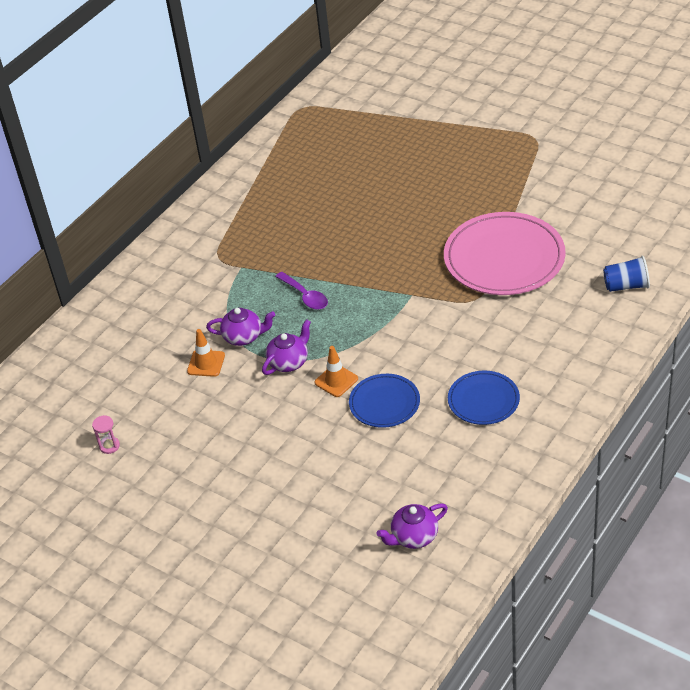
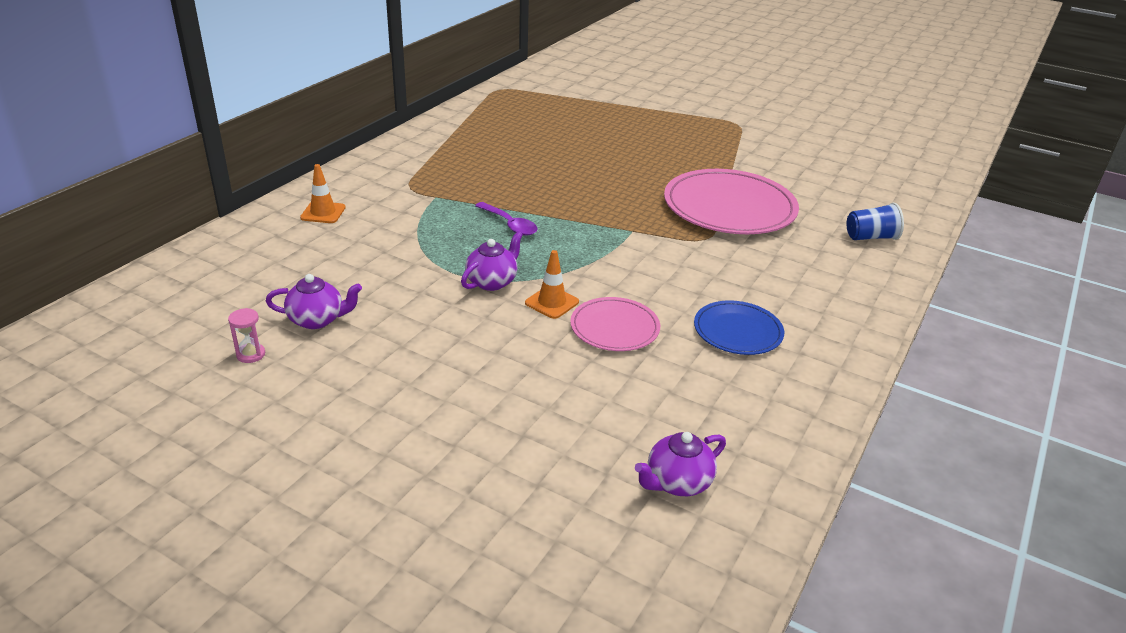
camera: 10 degrees left, 10 degrees down
(206, 363) = (389, 277): orange traffic cone -> orange traffic cone (323, 213)
(244, 337) = (437, 256): purple teapot -> purple teapot (317, 320)
(384, 403) = (614, 328): blue plate -> pink plate

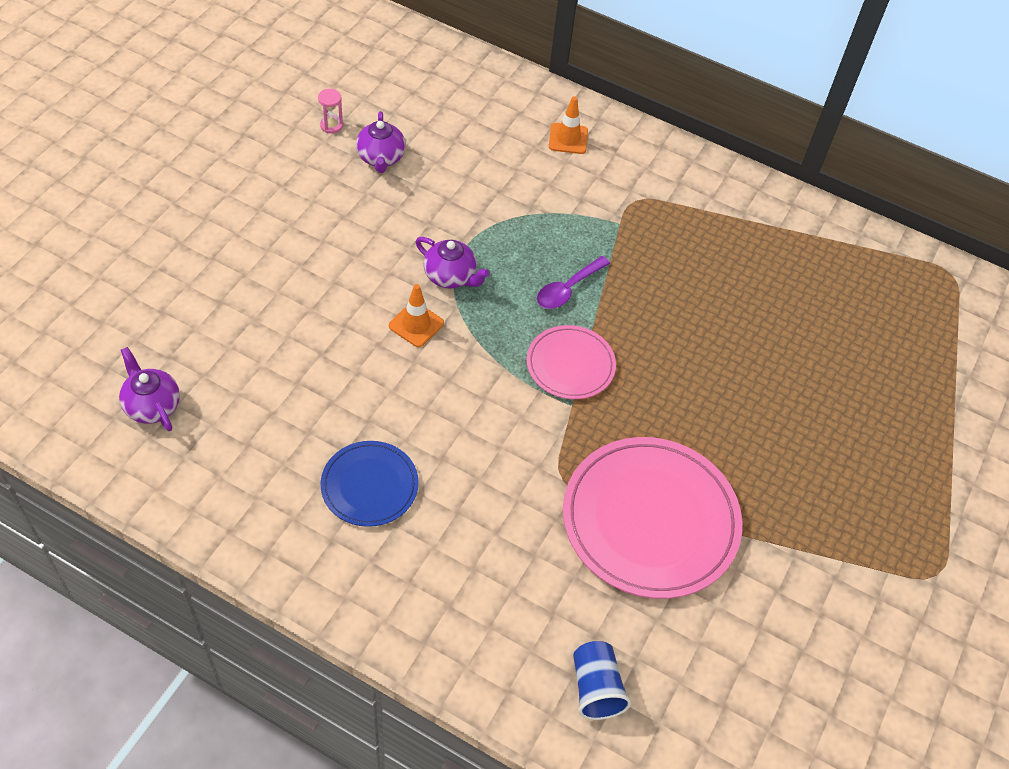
camera: 85 degrees right, 20 degrees up
(614, 328) = (373, 375): pink plate -> pink plate (570, 365)

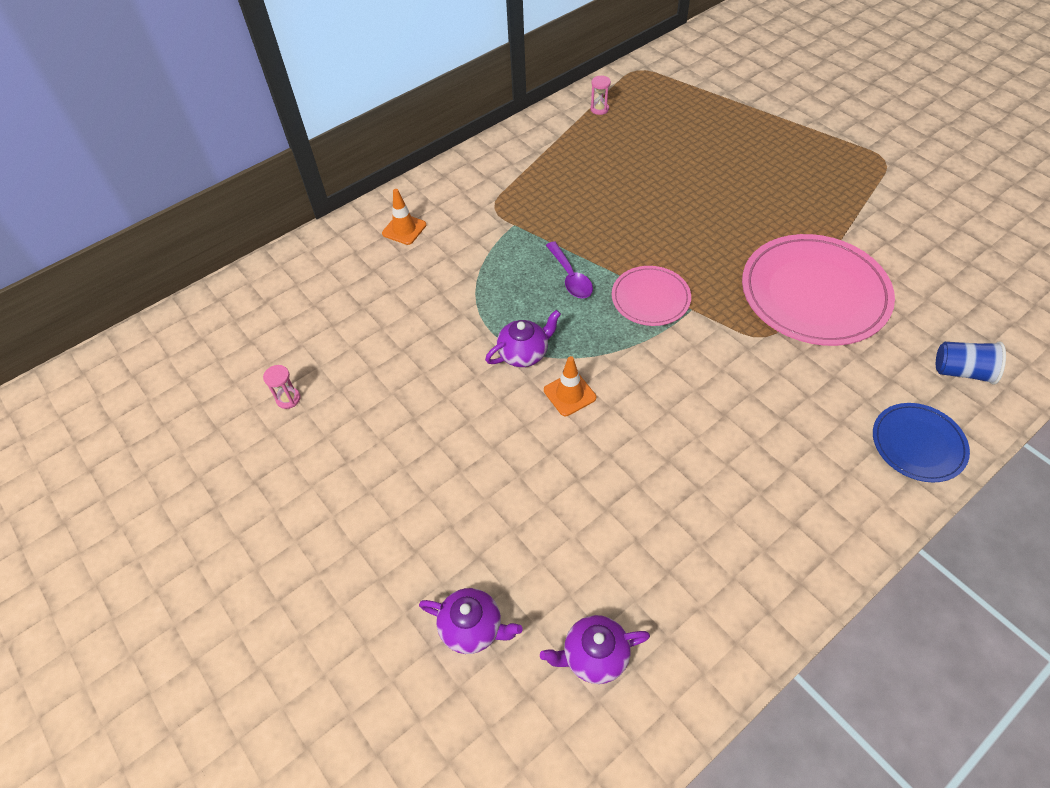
camera: 60 degrees left, 0 degrees up
(369, 486) = (741, 477): blue plate -> blue plate (918, 444)
(381, 158) = (354, 369): purple teapot -> purple teapot (472, 628)
(851, 253) = (599, 109): none -> pink hourglass

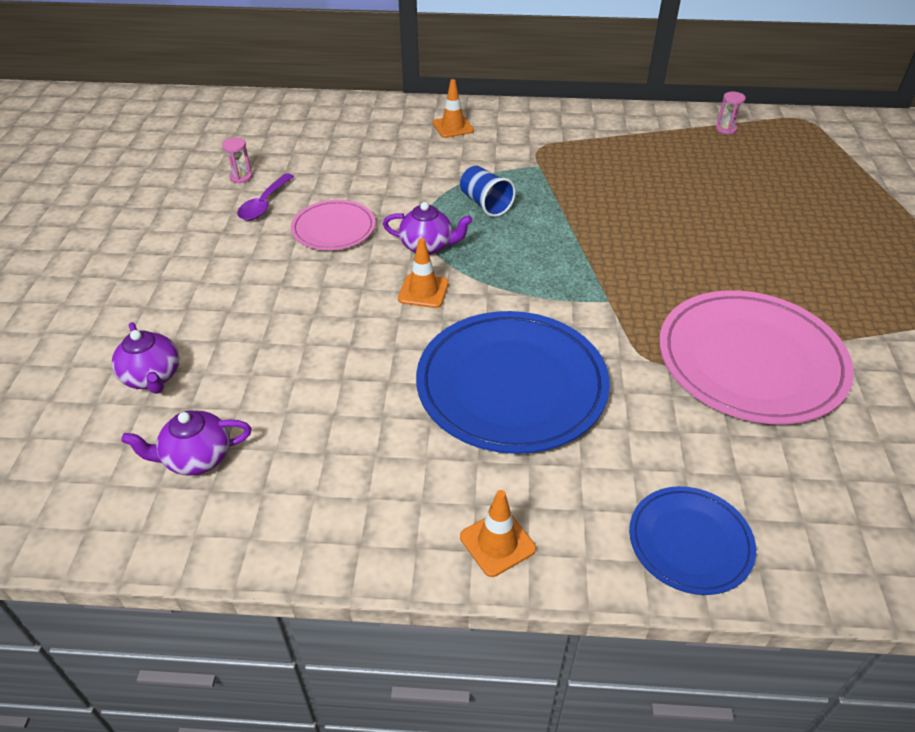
camera: 40 degrees right, 10 degrees down
(570, 277) = (535, 221): purple spoon -> purple spoon (264, 204)
(594, 656) = (196, 458): purple teapot -> purple teapot turned 45 degrees counterclockwise
(650, 298) = (582, 272): pink plate -> pink plate (333, 229)
(713, 421) = (511, 385): none -> blue plate
(835, 537) = (497, 543): none -> orange traffic cone
(962, 371) = (834, 524): blue cup -> blue cup (485, 204)

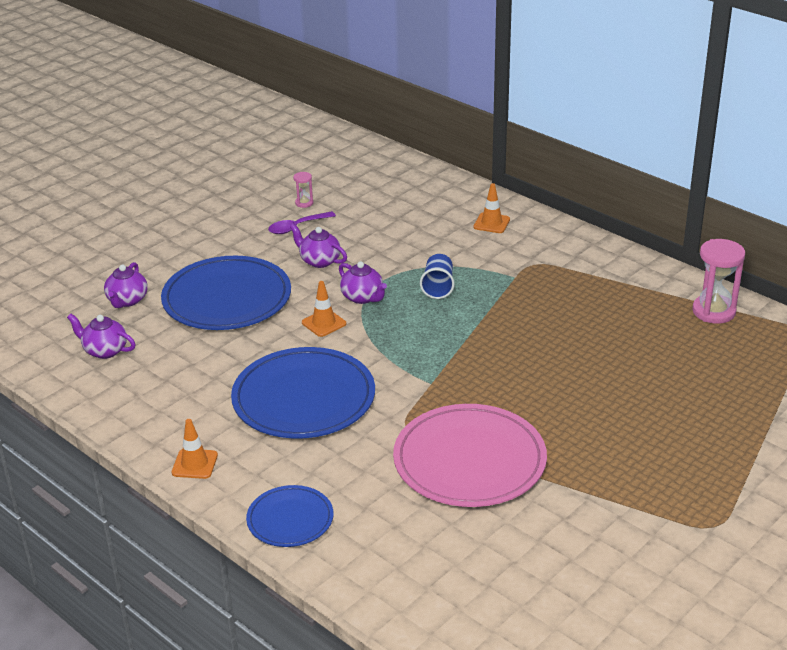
camera: 40 degrees right, 10 degrees down
(280, 315) = (227, 298): none -> blue plate
(333, 229) = (319, 261): pink plate -> purple teapot
(725, 129) = (713, 311): pink hourglass -> pink hourglass, size x2.06

